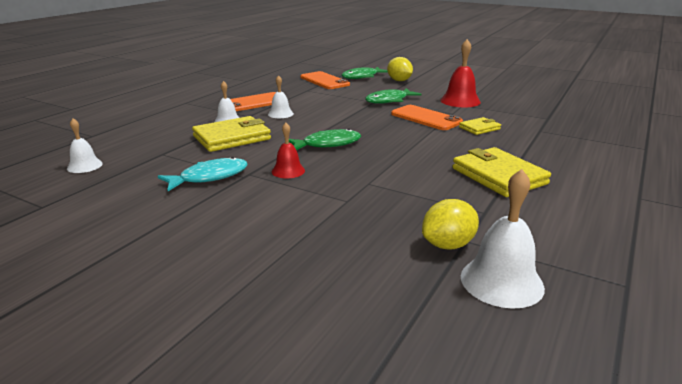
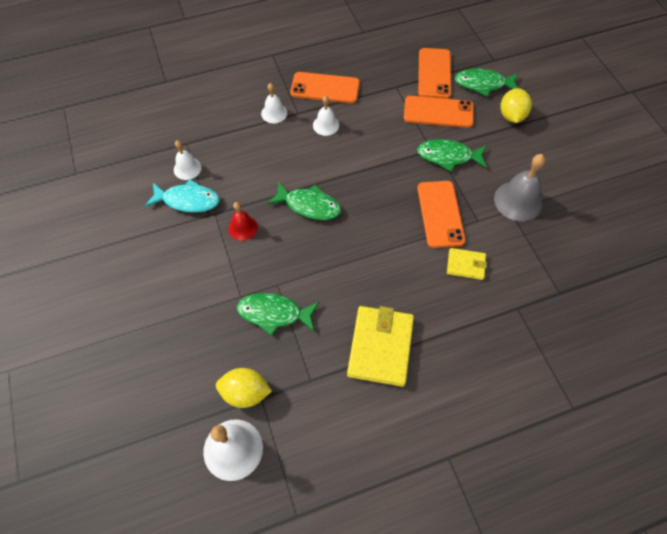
camera: 40 degrees right, 35 degrees up
(84, 166) = (130, 130): white bell -> white bell (187, 168)
(232, 138) = (251, 147): yellow wallet -> none
(352, 90) = (438, 112): none -> orange phone
(392, 196) = (274, 313): none -> green fish
(460, 101) = (518, 201): red bell -> grey bell

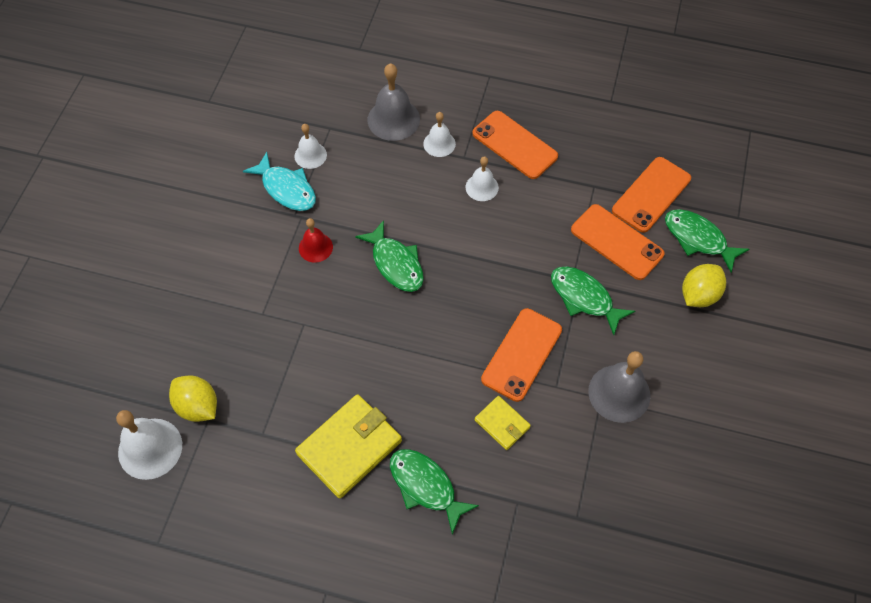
camera: 35 degrees right, 0 degrees up
(229, 114) = (393, 119): none -> grey bell
(274, 313) = (278, 350): green fish -> green fish (425, 486)

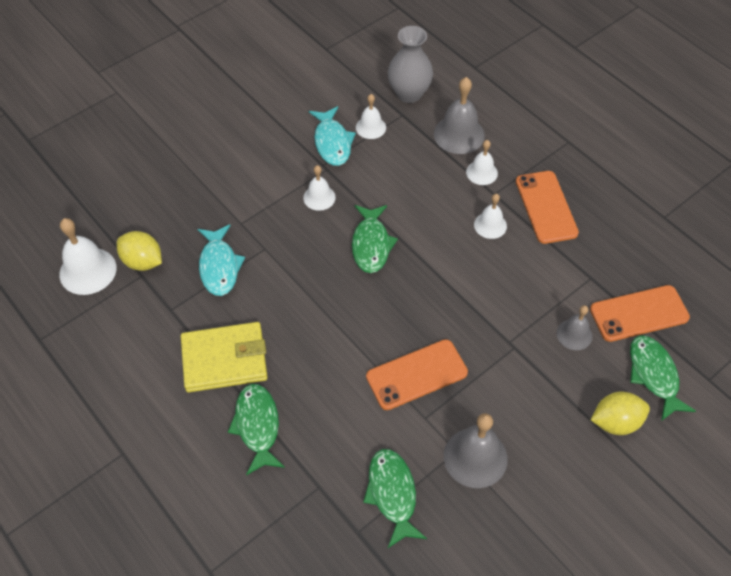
camera: 35 degrees right, 5 degrees down
(198, 406) = (143, 261): yellow lemon -> yellow lemon turned 45 degrees counterclockwise
(275, 366) = (219, 266): none -> turquoise fish
(315, 247) = (319, 197): red bell -> white bell
(320, 104) = (409, 94): none -> grey vase
(502, 424) = (356, 418): yellow wallet -> none
(584, 298) = (507, 362): green fish -> green fish (392, 494)
(616, 242) = (574, 334): orange phone -> grey bell

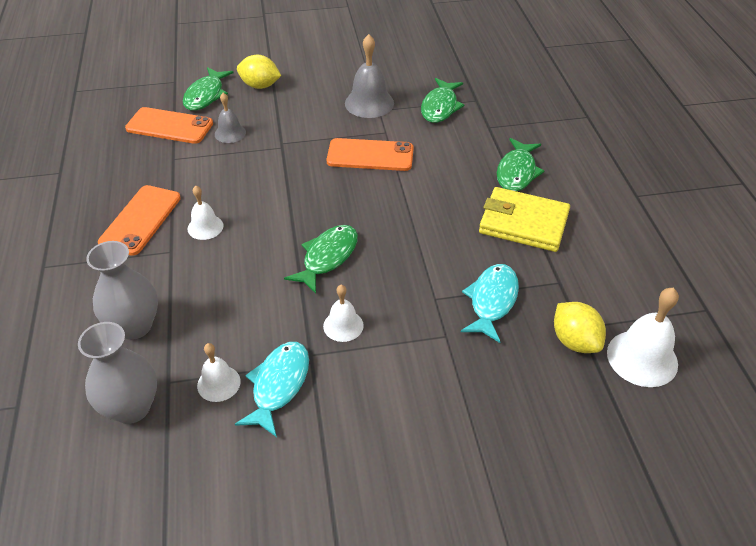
camera: 150 degrees left, 10 degrees down
(459, 134) = (135, 326): grey bell -> grey vase
(481, 172) = (159, 275): white bell -> none

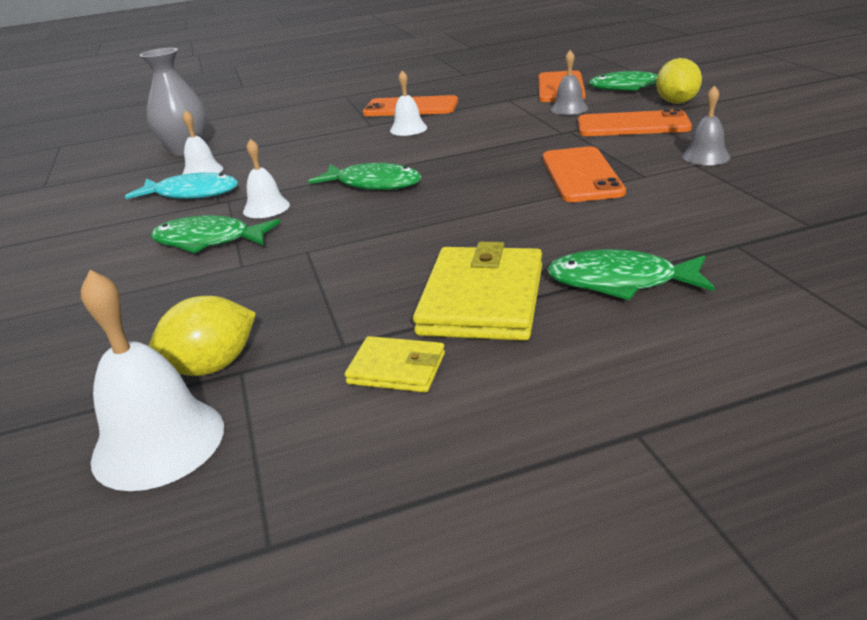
camera: 85 degrees right, 15 degrees down
(135, 326) = (276, 133): grey vase -> none
(292, 114) = (632, 125): none -> orange phone
(369, 103) = (705, 156): grey bell -> grey bell, size x0.60
(440, 107) = (752, 200): green fish -> green fish (209, 241)
(492, 301) = (301, 290): turquoise fish -> none
(585, 262) = (396, 369): none -> yellow wallet

